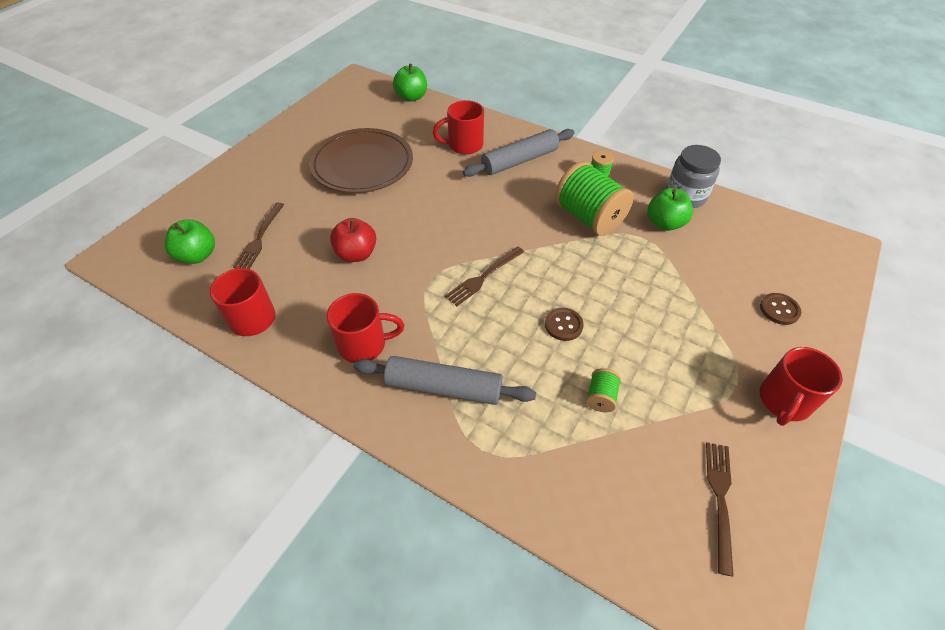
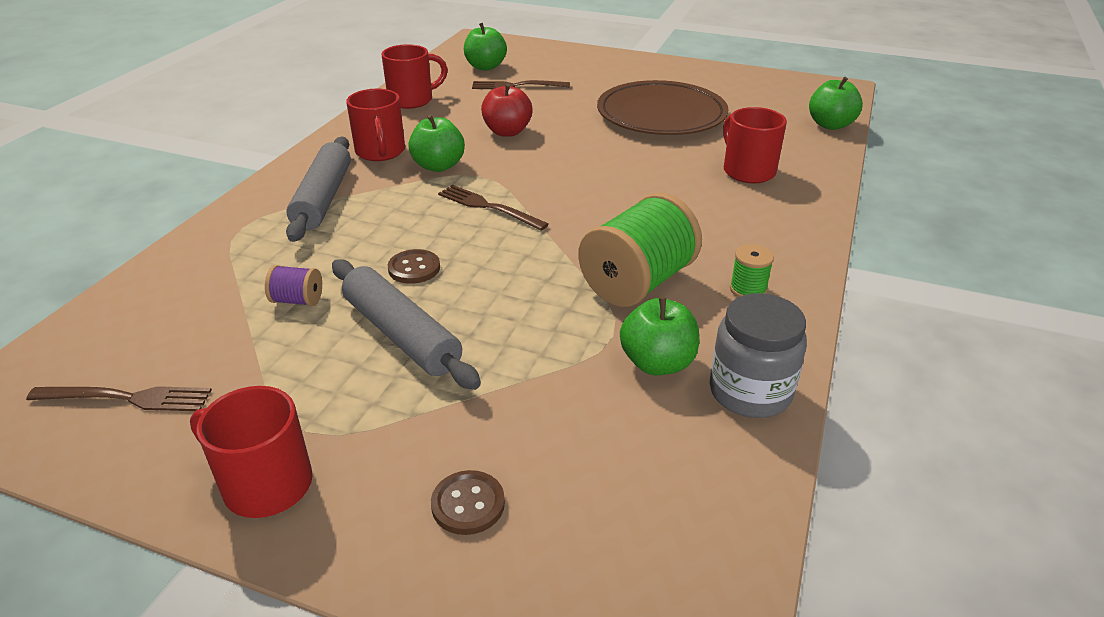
camera: 80 degrees right, 15 degrees down
(406, 303) = (438, 166): none -> green apple
(519, 161) = (741, 215): grey rolling pin -> grey rolling pin (402, 334)
(600, 397) = (297, 300): green spool -> purple spool

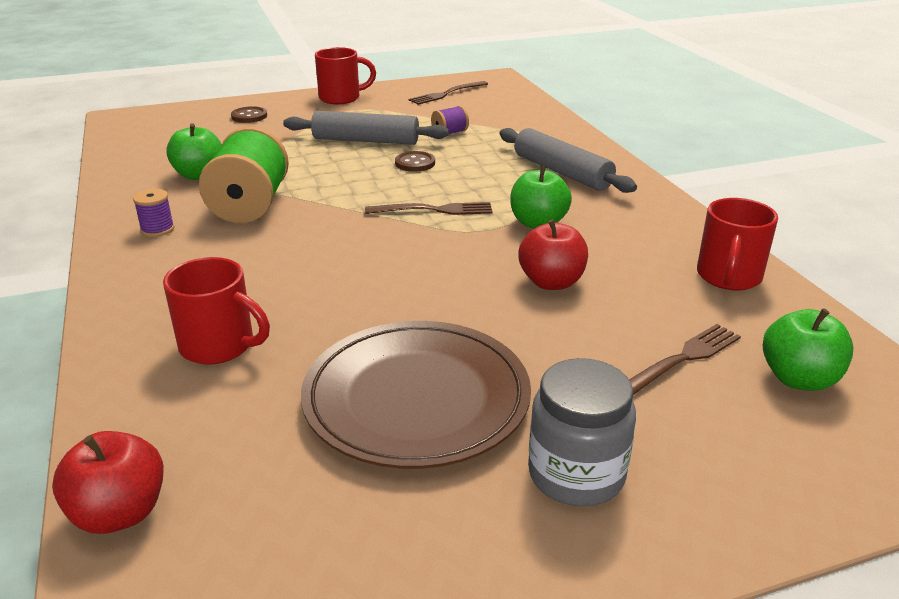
camera: 140 degrees right, 5 degrees down
(380, 152) = (610, 214): red mug -> none
(748, 289) = (157, 229): green spool -> purple spool
(750, 392) = (130, 181): grey jar -> grey jar (576, 474)
(830, 125) = (120, 513): green apple -> red apple

